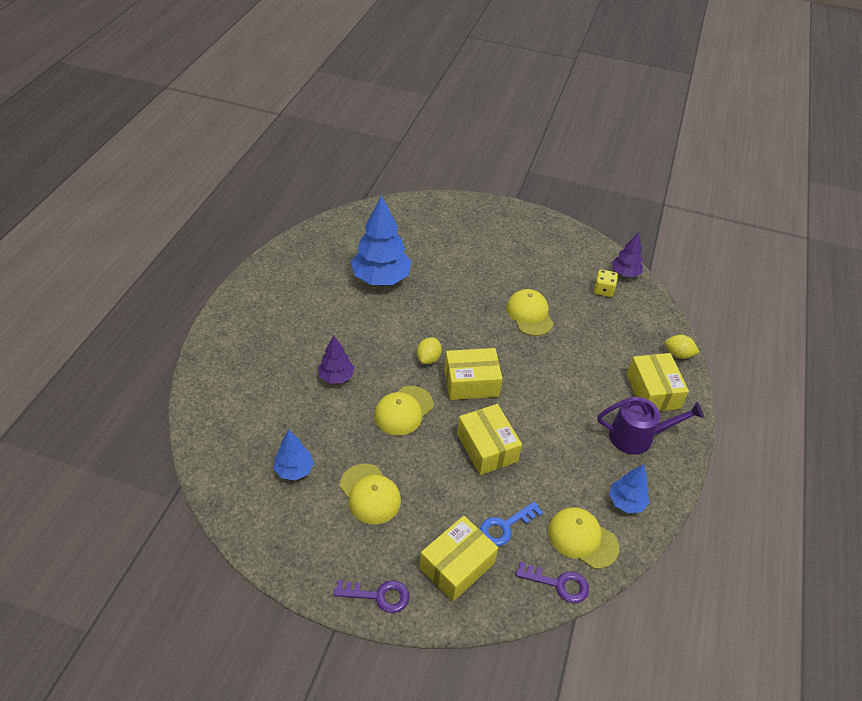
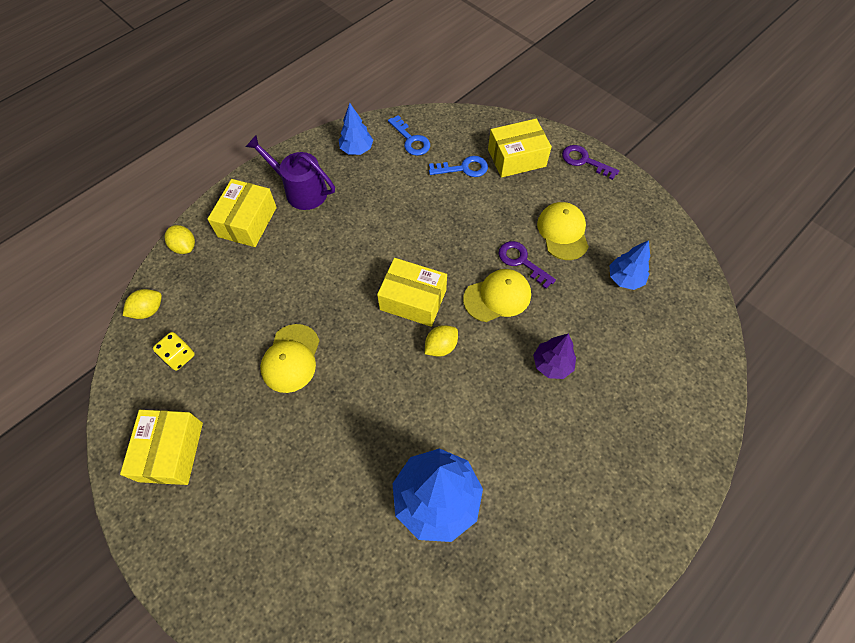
camera: 150 degrees left, 15 degrees up
(487, 447) = (439, 231): yellow box -> yellow box (171, 451)
(558, 584) = (449, 122): purple key -> purple key (521, 261)
(582, 539) = (411, 140): yellow cap -> blue key
(625, 273) = (130, 370): purple tree -> none
(653, 307) = (148, 310): none -> yellow lemon

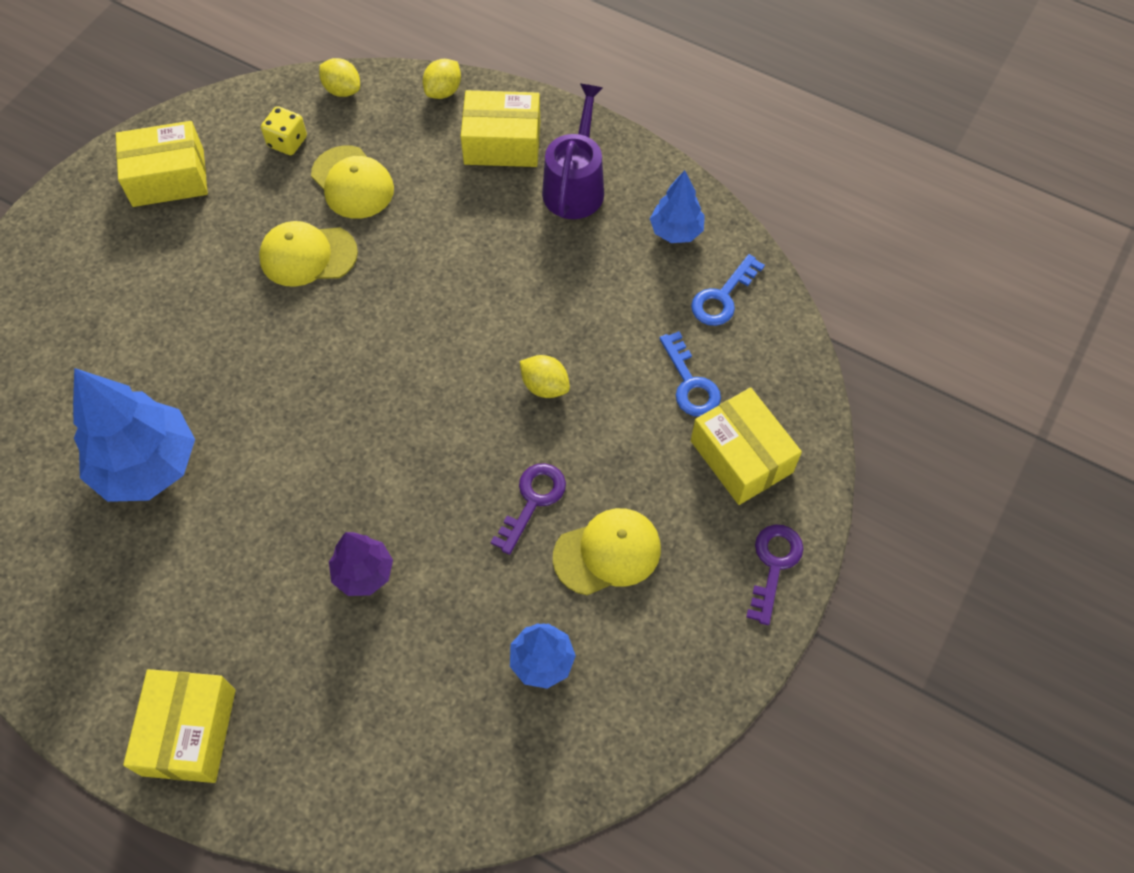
camera: 75 degrees right, 0 degrees up
(413, 300) = (428, 371): yellow box -> yellow box (189, 732)
(441, 346) = (361, 422): yellow lemon -> yellow lemon (545, 386)
(497, 297) = (460, 479): yellow cap -> yellow cap (352, 183)

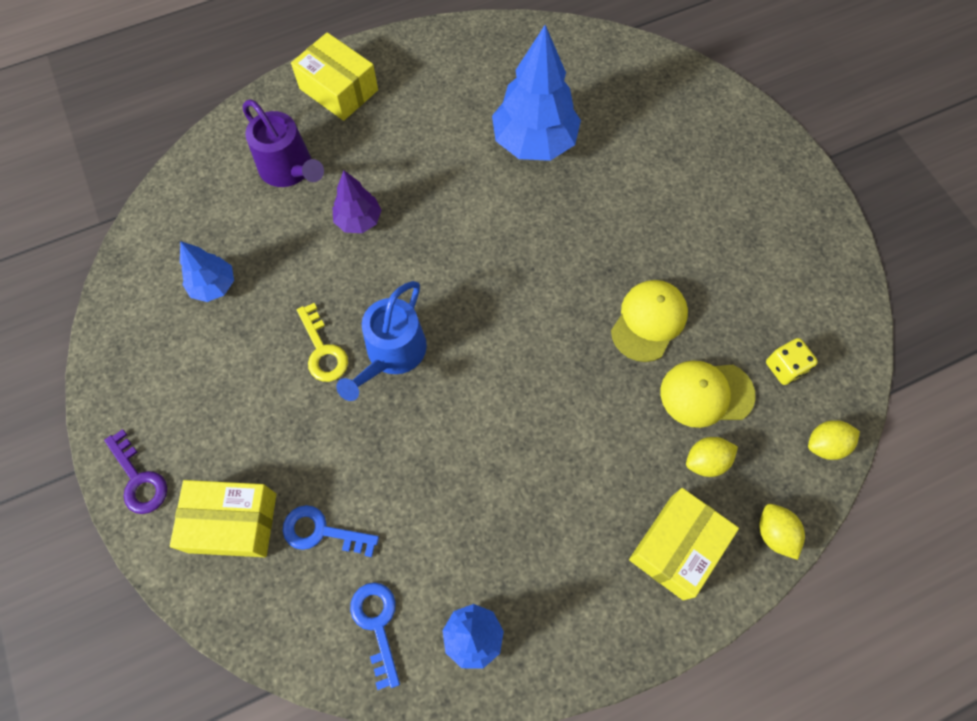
camera: 125 degrees right, 5 degrees up
(168, 177) = (795, 263): yellow box -> none
(491, 438) = (392, 354): none -> blue watering can
(532, 501) = (322, 350): purple key -> yellow key
(545, 386) = (405, 418): yellow lemon -> yellow lemon (706, 461)
(575, 186) = (584, 579): purple watering can -> purple watering can (289, 169)
(607, 552) = (246, 373): yellow cap -> none

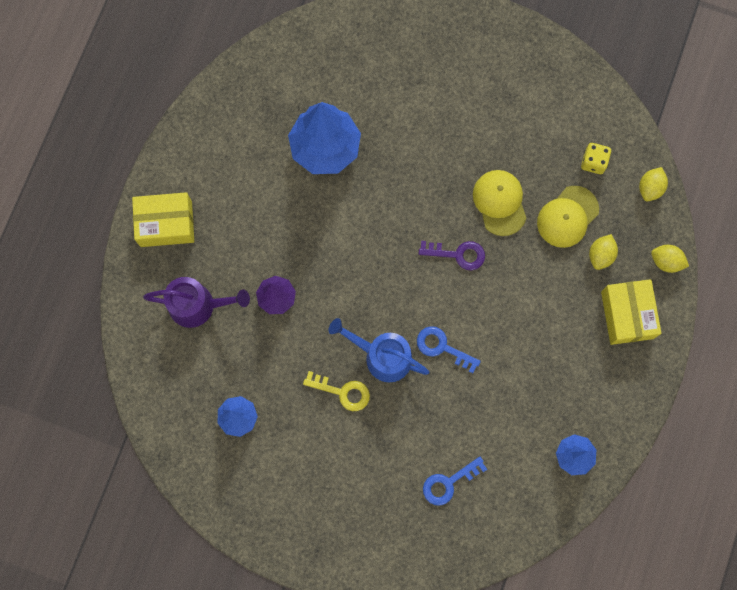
camera: 45 degrees left, 10 degrees up
(138, 479) = (324, 555): purple key -> purple key (457, 254)
(232, 522) = (398, 524): yellow box -> none
(377, 625) = (523, 497): blue key -> blue key (442, 347)
(392, 354) = (382, 356): blue watering can -> blue watering can turned 135 degrees clockwise

